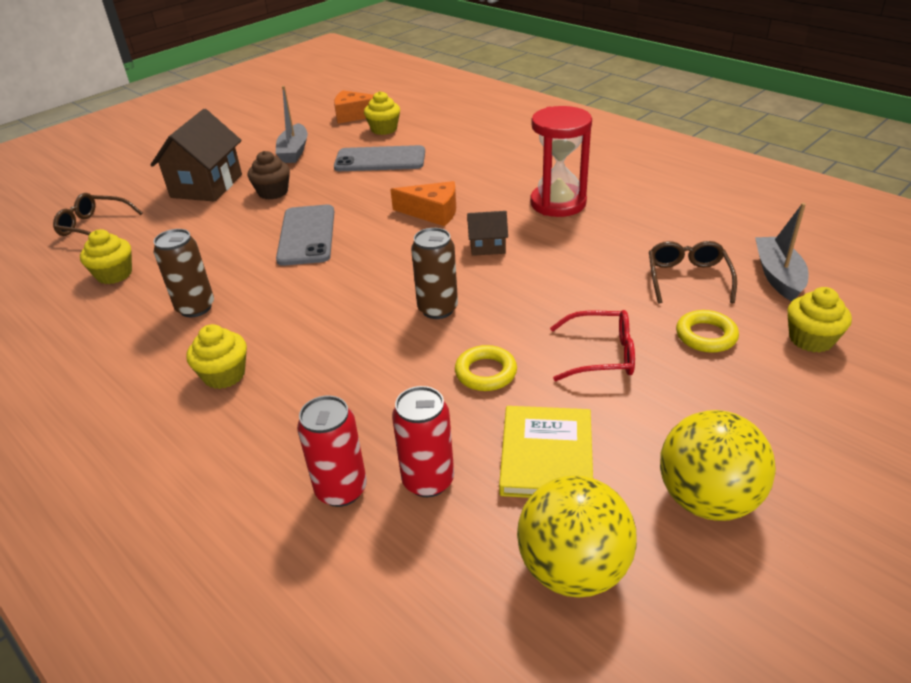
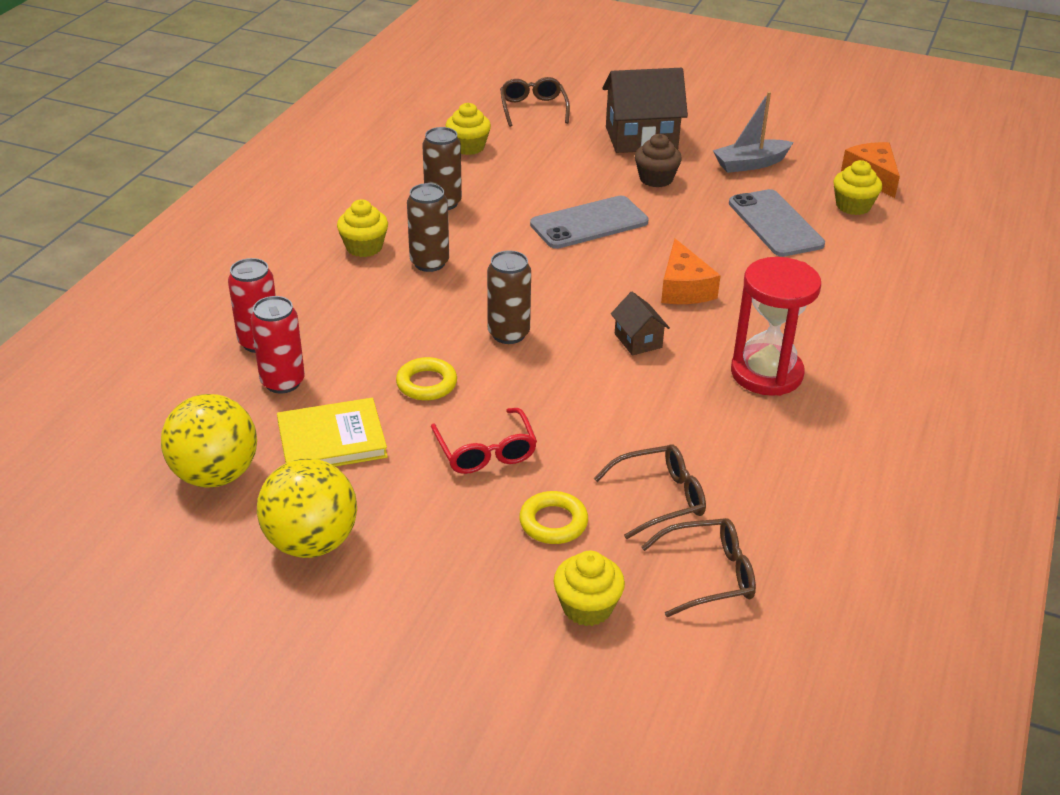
camera: 65 degrees right, 0 degrees up
(290, 335) = (429, 263): none -> brown can
(778, 276) = (709, 575): grey boat -> brown glasses

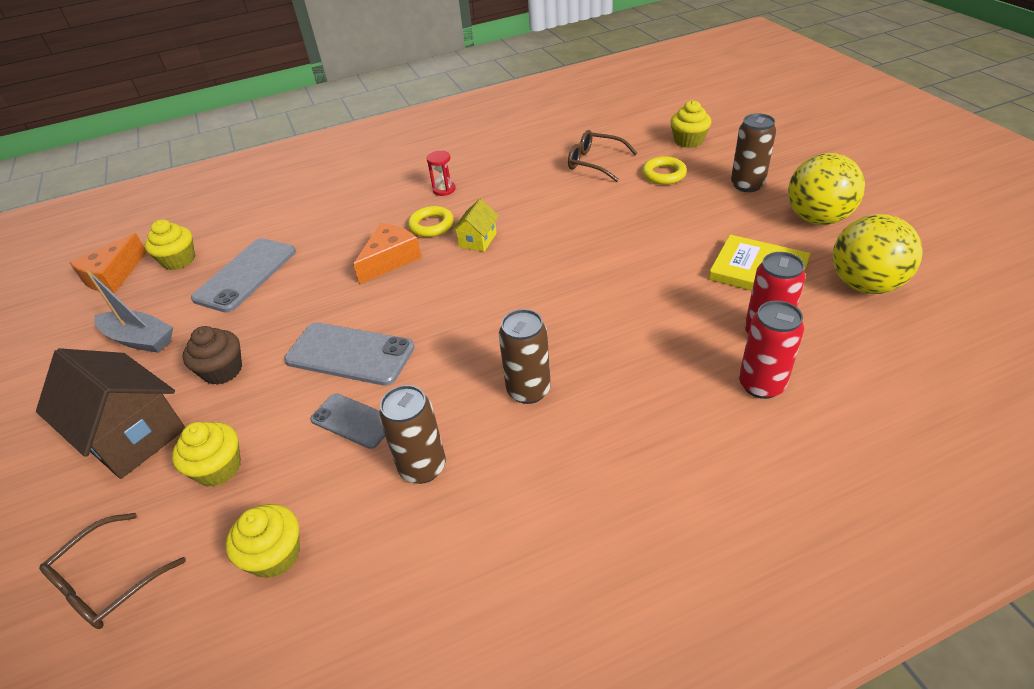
camera: 130 degrees left, 5 degrees up
(364, 247) = (565, 450): yellow cupcake -> yellow cupcake (218, 468)
(426, 384) = (652, 278): yellow ring -> yellow ring (431, 225)
(485, 451) = (660, 220): red glasses -> none
(508, 334) = (551, 287): brown can -> brown can (747, 185)
(521, 199) = (353, 421): none -> grey phone
(638, 340) = (477, 240): brown house -> yellow house
(709, 575) = (617, 131): brown glasses -> none
(766, 373) = (444, 190): red hourglass -> red hourglass, size x0.45

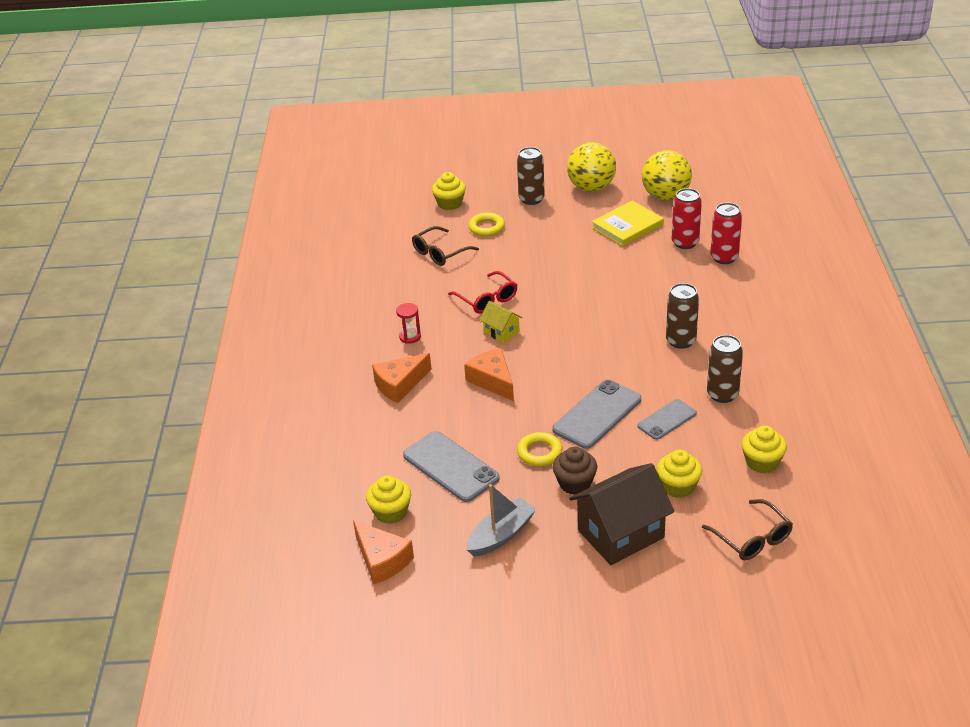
camera: 70 degrees left, 5 degrees down
(366, 207) = (400, 385): none -> orange cheese
(431, 225) = (460, 352): yellow ring -> yellow ring (539, 452)
(531, 214) = (487, 299): none -> red glasses

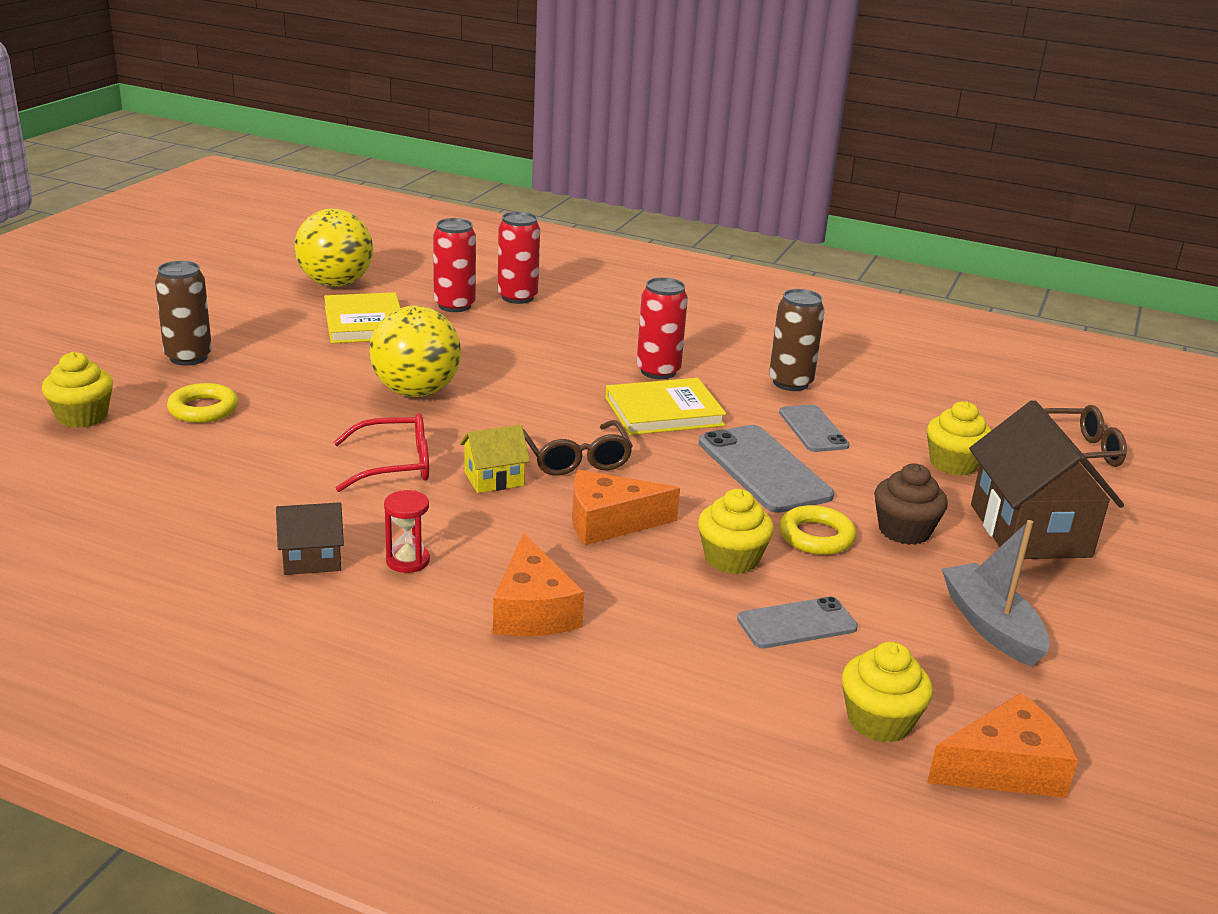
camera: 70 degrees left, 10 degrees down
(390, 312) = (312, 559): none -> brown house
(440, 253) = (208, 465): brown glasses -> brown glasses (576, 459)
(450, 467) = (797, 623): grey phone -> grey phone, size x0.61
(591, 188) = (235, 314): yellow ball -> yellow ball (416, 392)
(630, 359) = (664, 411): none -> yellow book
(681, 341) = (658, 371): brown can -> red can
(762, 462) = (937, 403): yellow cupcake -> yellow cupcake (731, 559)

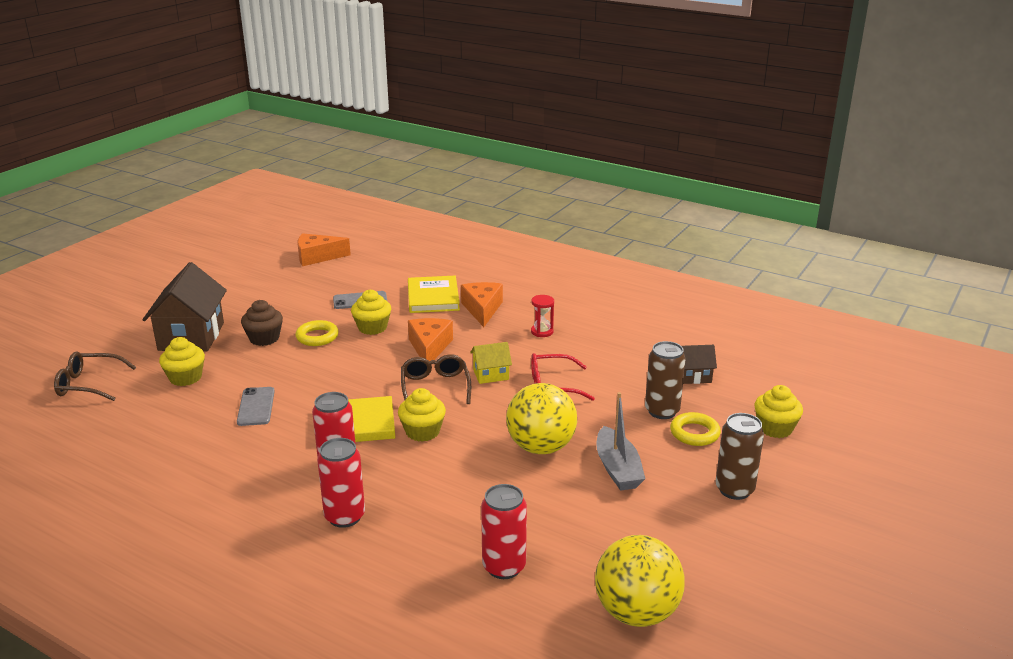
camera: 170 degrees left, 0 degrees up
(312, 559) = (591, 334): brown house -> brown house (693, 376)
(365, 323) = (593, 537): yellow book -> yellow book (433, 297)
(517, 297) = (434, 583): red can -> red can (344, 516)
(609, 522) = (429, 347): orange cheese -> orange cheese turned 90 degrees counterclockwise
(763, 469) = (316, 377): grey phone -> none
(790, 383) = (234, 451): brown can -> brown can (662, 411)
(879, 721) = (352, 270): yellow cupcake -> yellow cupcake (422, 431)
(991, 626) = (268, 297): grey boat -> grey boat (617, 469)

